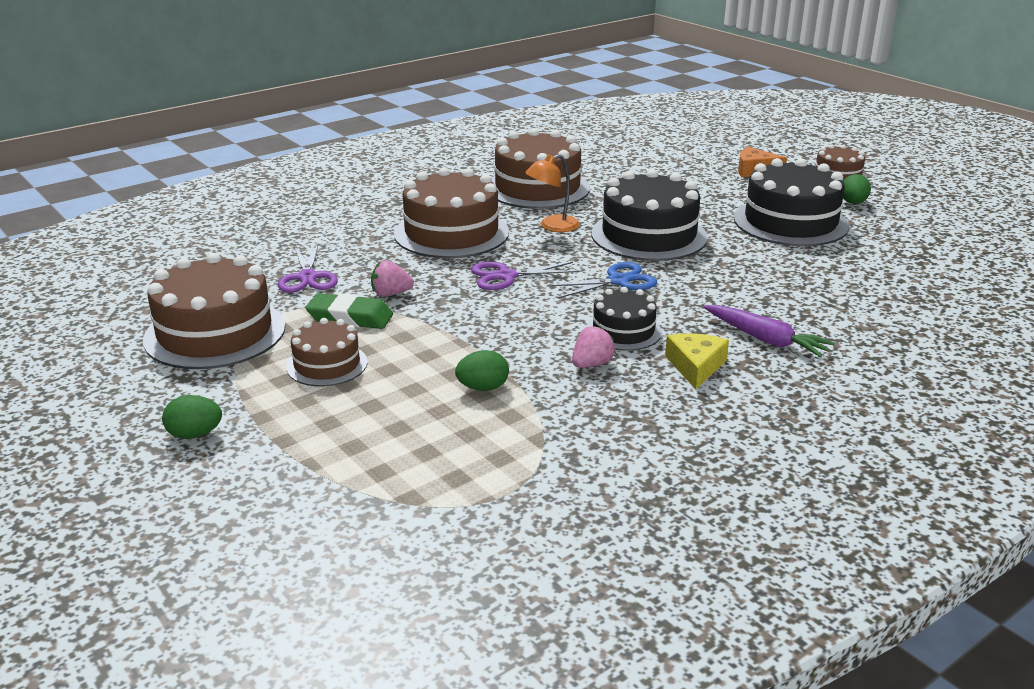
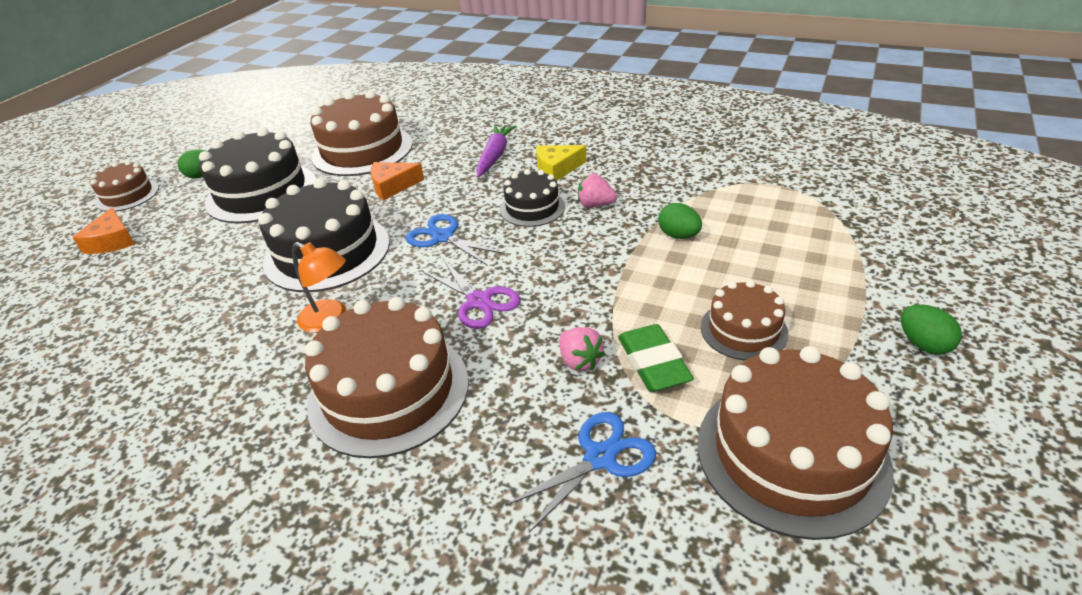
camera: 115 degrees left, 10 degrees up
(308, 277) = (600, 458): purple scissors -> blue scissors
(537, 188) = (199, 380): brown cake -> brown cake (362, 150)
(744, 276) = (392, 186): none -> orange cheese

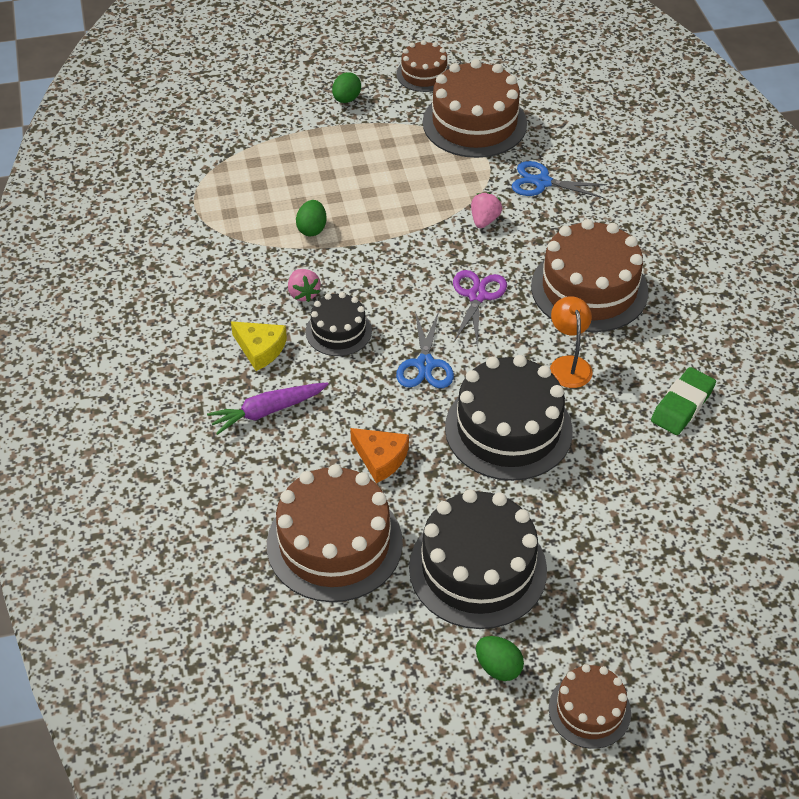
camera: 130 degrees left, 10 degrees up
(112, 241) = (648, 626): orange cheese -> none
(653, 363) = (457, 190): green eraser -> green eraser (682, 405)
(743, 330) = (394, 165): brown cake -> brown cake (424, 74)

